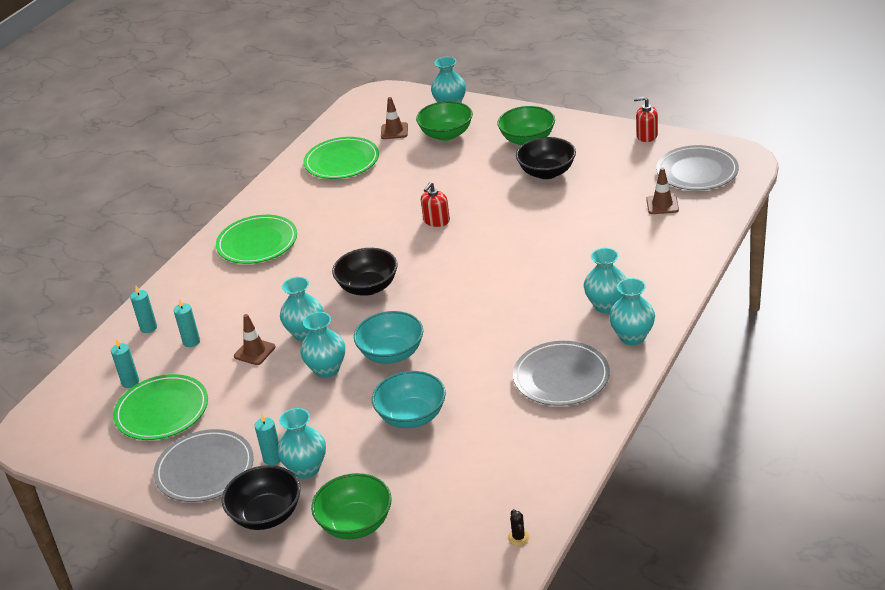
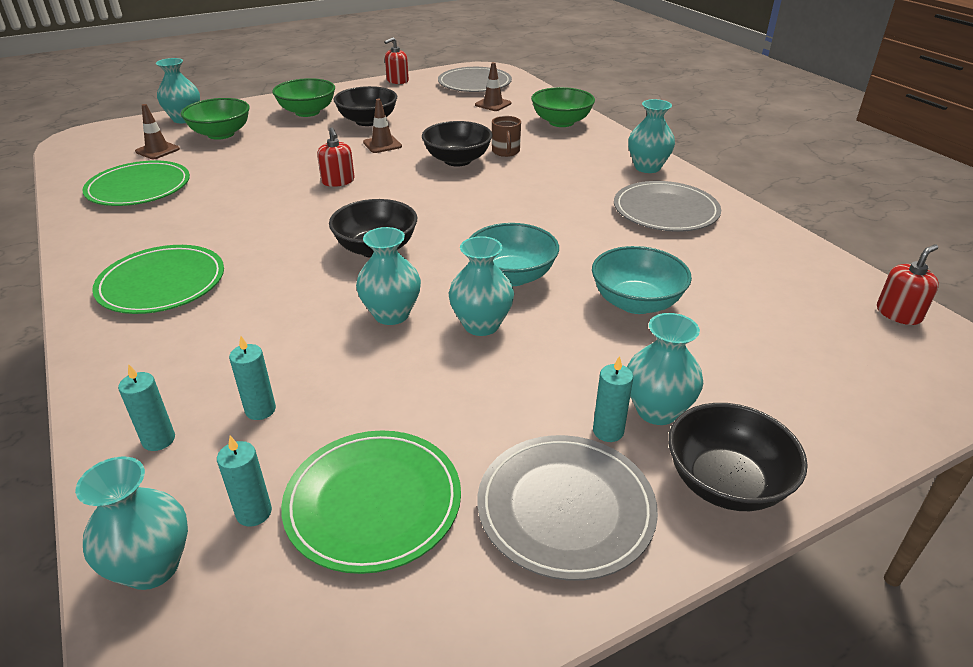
camera: 60 degrees left, 0 degrees up
(254, 352) = (368, 364): brown traffic cone -> brown traffic cone (382, 144)
(355, 523) = (802, 411): green bowl -> green bowl (561, 122)
(518, 537) = (898, 314): black cactus -> red soap dispenser
(530, 247) = (457, 160): none -> black bowl
(573, 259) = (506, 152): none -> brown mug
(606, 305) = (590, 162): turquoise vase -> turquoise vase (152, 567)

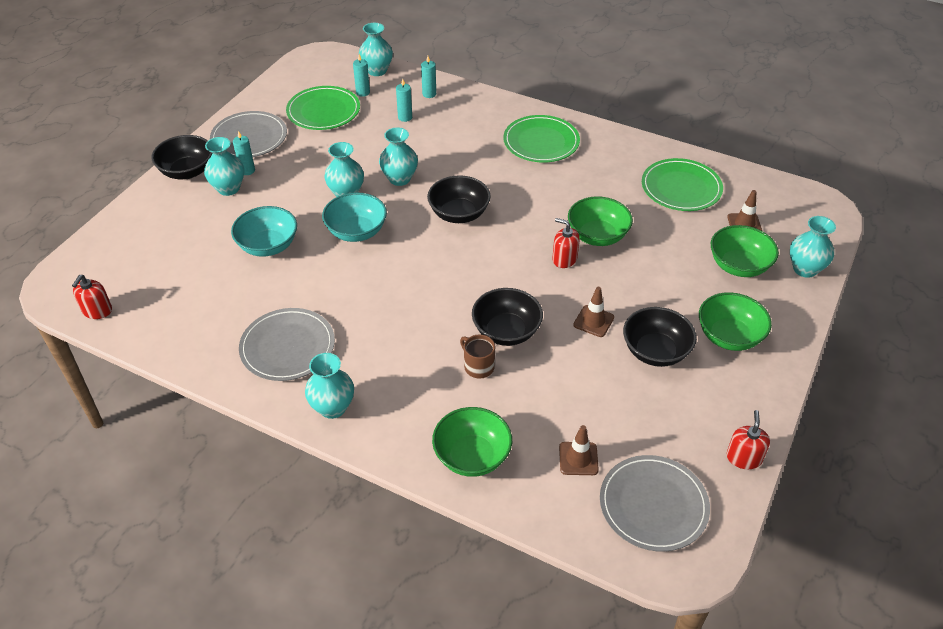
camera: 145 degrees right, 10 degrees up
(281, 185) = (597, 236): none -> green bowl

